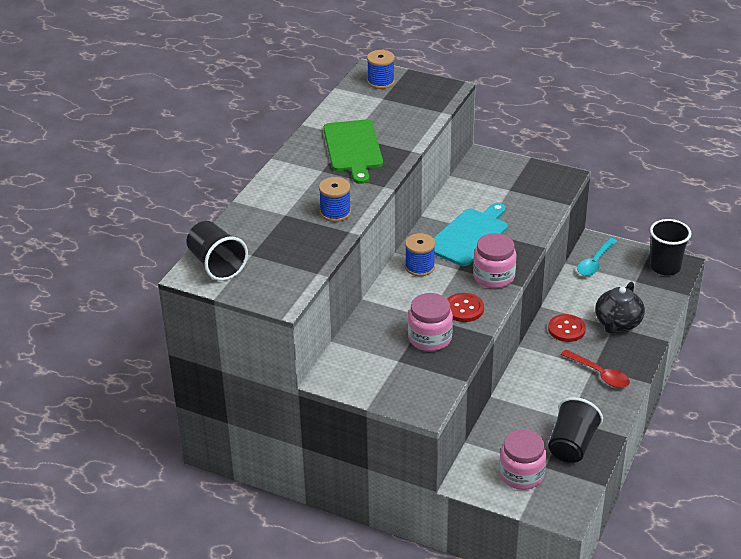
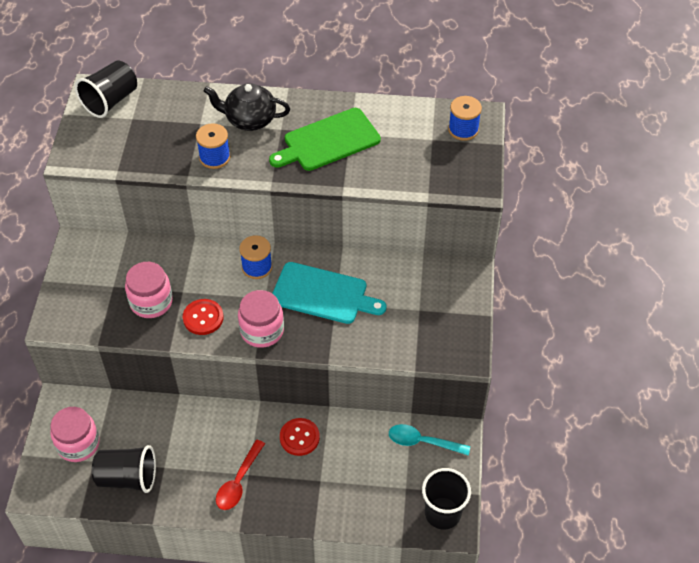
camera: 70 degrees right, 15 degrees up
(617, 323) = (325, 483): black teapot -> black teapot (249, 119)

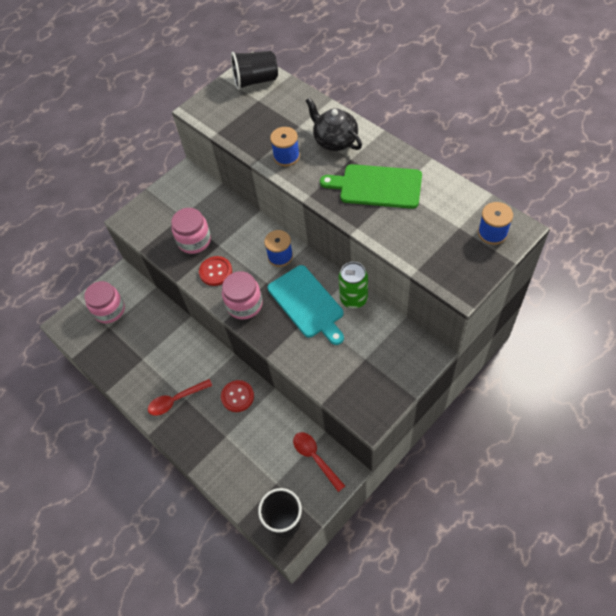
camera: 45 degrees right, 5 degrees up
(128, 477) = (117, 351): black cup -> none
(363, 265) = (353, 299): none -> green can
(422, 442) = (315, 458): turquoise spoon -> red spoon

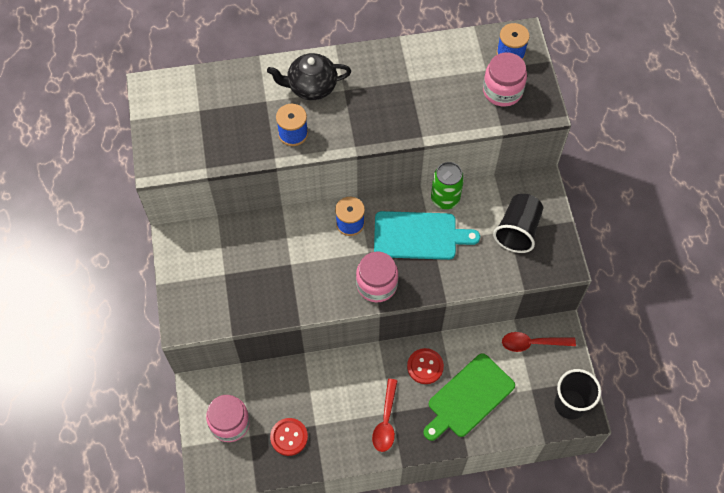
camera: 60 degrees left, 5 degrees up
(194, 241) = (266, 281): pink jar -> pink jar (502, 91)
(215, 272) = (319, 285): red button -> red button (289, 437)
(255, 81) = (171, 96): black cup -> black cup (517, 230)
(377, 186) = (392, 93): green cutting board -> green cutting board (468, 397)

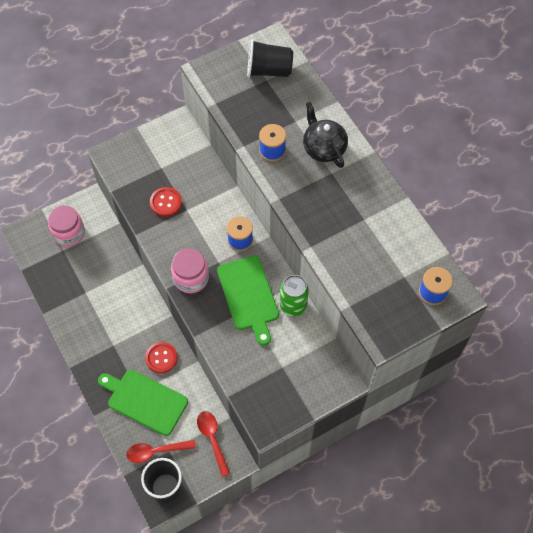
camera: 70 degrees right, 0 degrees up
(289, 437) = (70, 277): red button -> red button (166, 202)
(386, 421) = (104, 343): red spoon -> red spoon (156, 451)
(419, 236) = (248, 296): turquoise cutting board -> green cutting board
(502, 91) = (387, 297): pink jar -> none
(517, 230) = (285, 374): black cup -> black cup (269, 70)

